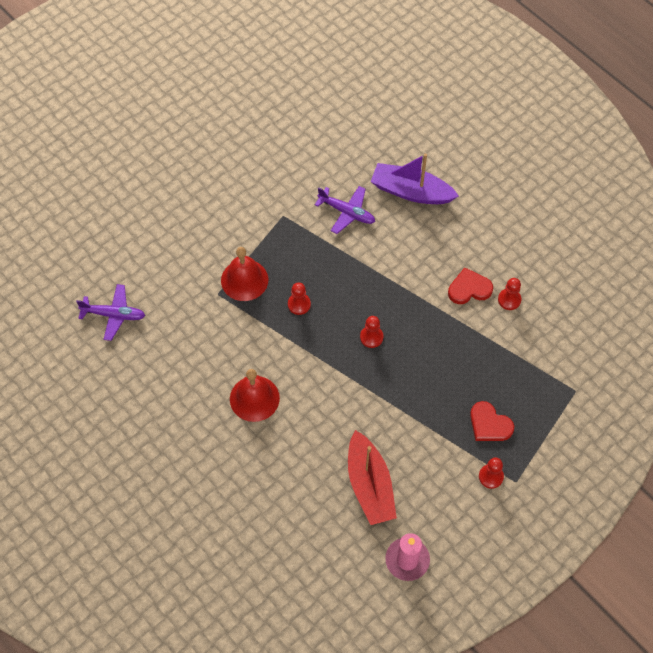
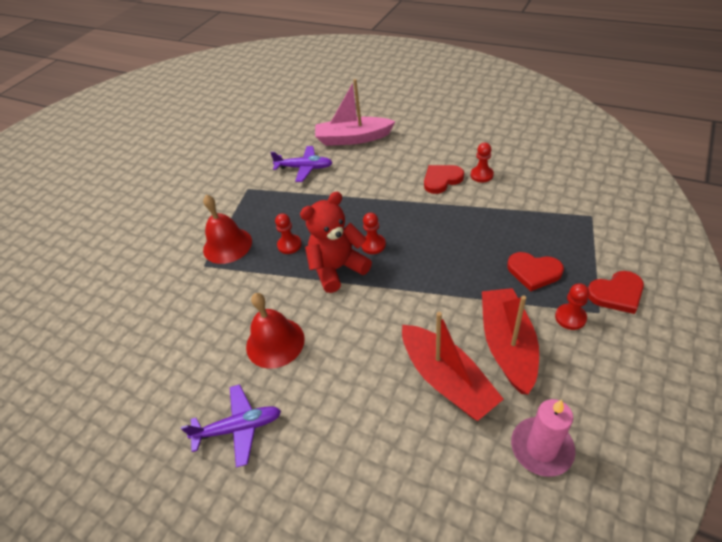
camera: 15 degrees left, 15 degrees down
(114, 315) = (94, 322): purple plane -> purple plane (239, 428)
(330, 349) = (337, 269): none -> red teddy bear
(411, 191) = (353, 138): purple boat -> pink boat
(429, 478) = (507, 345): none -> red boat
(540, 472) = (616, 294): none -> red heart

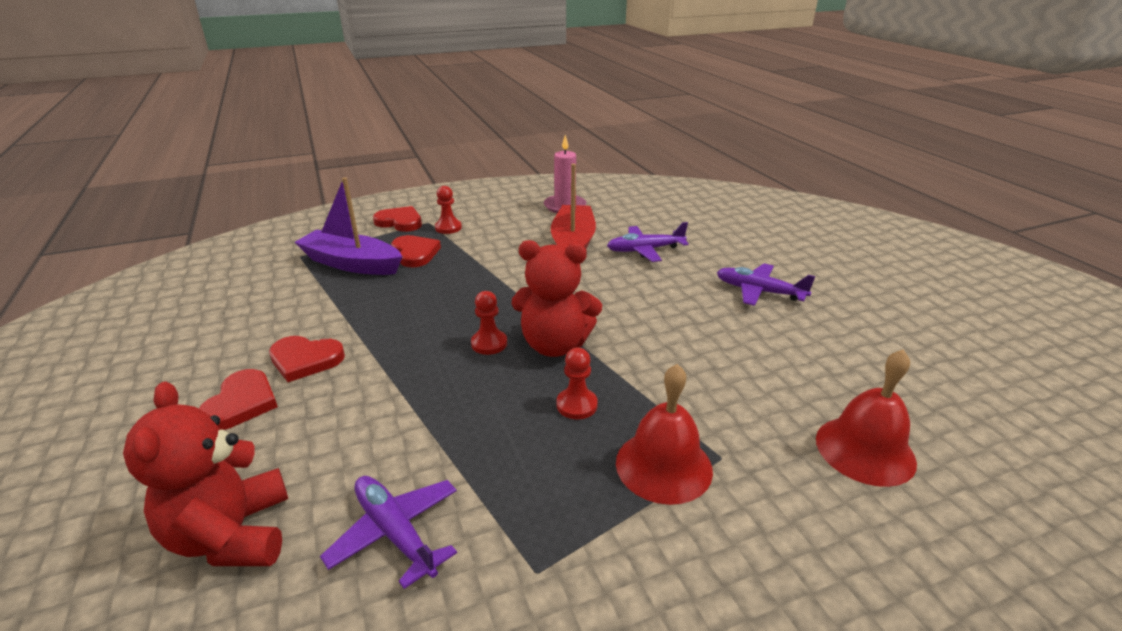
camera: 145 degrees left, 15 degrees down
(275, 342) = (684, 323): red bell -> red bell (865, 450)
(353, 138) = (232, 535): pink boat -> red teddy bear
(377, 420) = (645, 250): none -> purple plane
(428, 155) = (241, 403): none -> red heart
(481, 175) = (269, 336): red pawn -> none
(507, 345) = (508, 237): red boat -> none
(549, 234) = (351, 263): none -> purple boat

